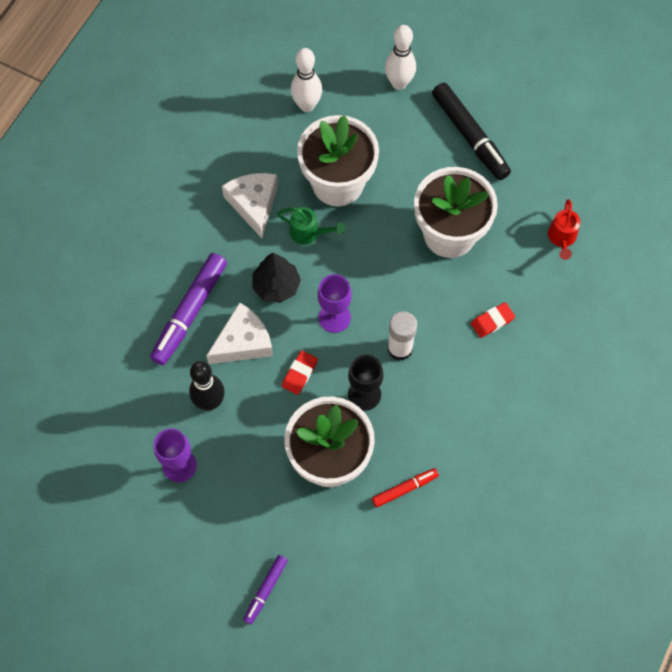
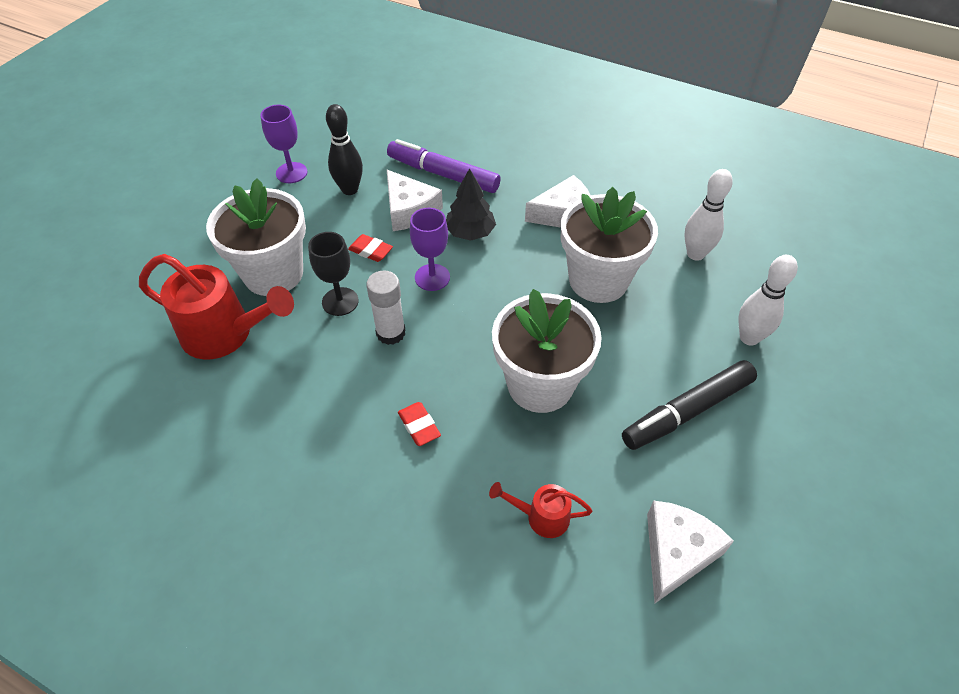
camera: 90 degrees right, 15 degrees down
(265, 590) = (157, 229): purple marker -> none
(309, 233) = (533, 257): green watering can -> none
(404, 489) = (226, 334): red marker -> red watering can
(580, 159) = (676, 552): none -> white cheese

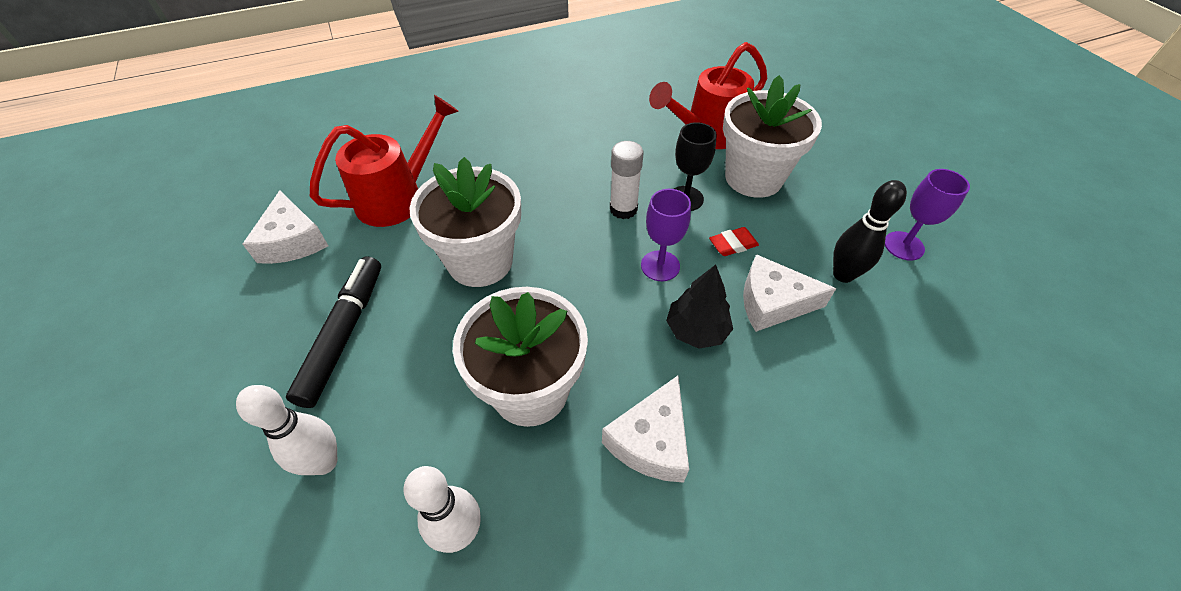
camera: 130 degrees right, 0 degrees up
(419, 426) = (527, 181): red eraser -> none
(443, 174) = (818, 369): purple marker -> none
(541, 517) = (399, 197): red watering can -> red watering can, size x1.99

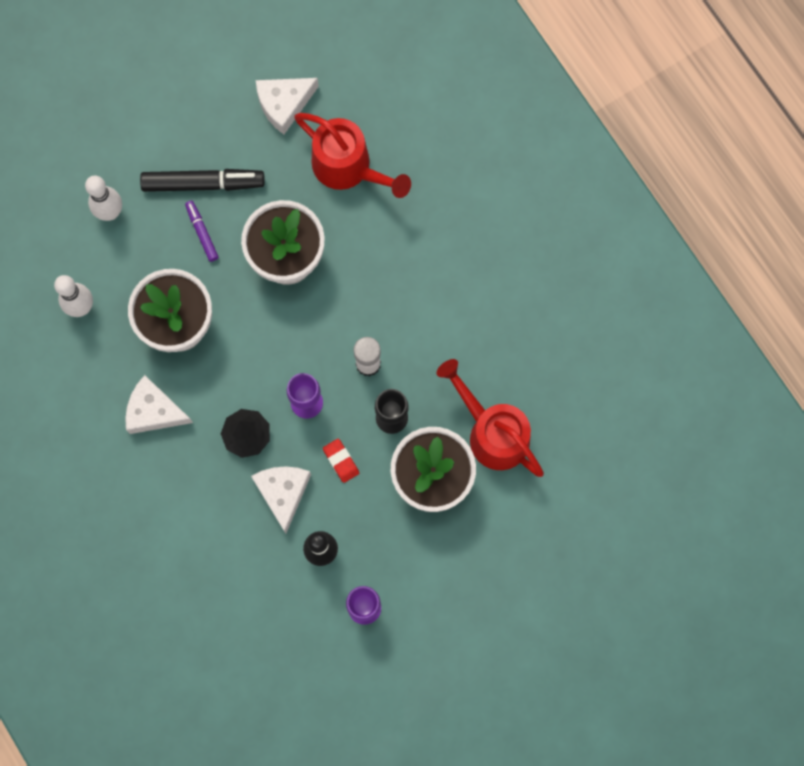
camera: 80 degrees right, 25 degrees up
(410, 344) = (202, 232): none -> purple marker

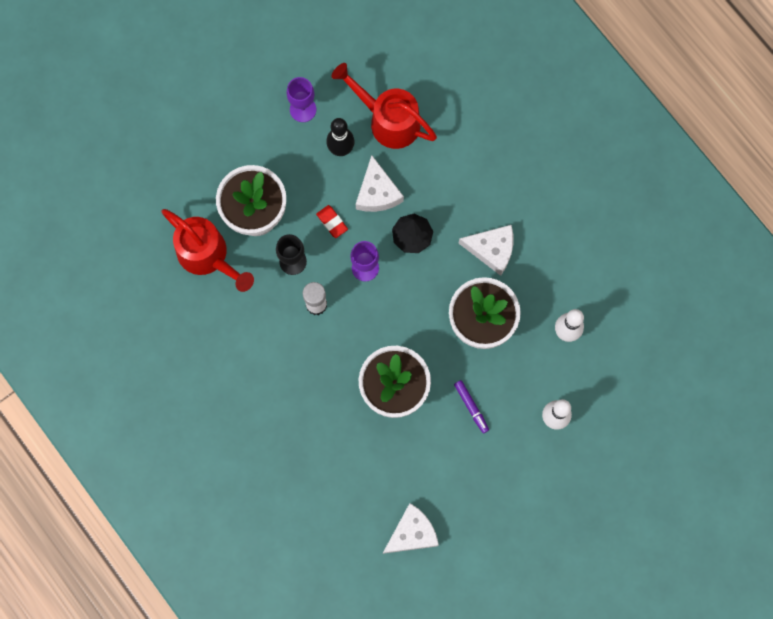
camera: 175 degrees right, 0 degrees up
(203, 183) = (476, 452): black marker -> none
(348, 168) = (348, 477): red watering can -> red watering can (388, 120)

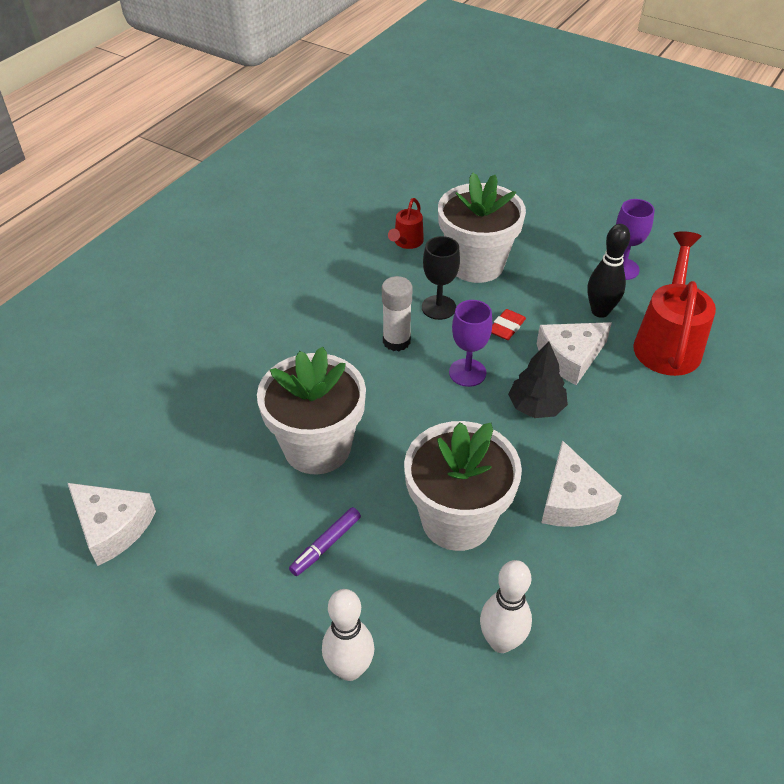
camera: 70 degrees right, 30 degrees down
(208, 256) = (406, 242): red watering can -> red watering can, size x0.50

